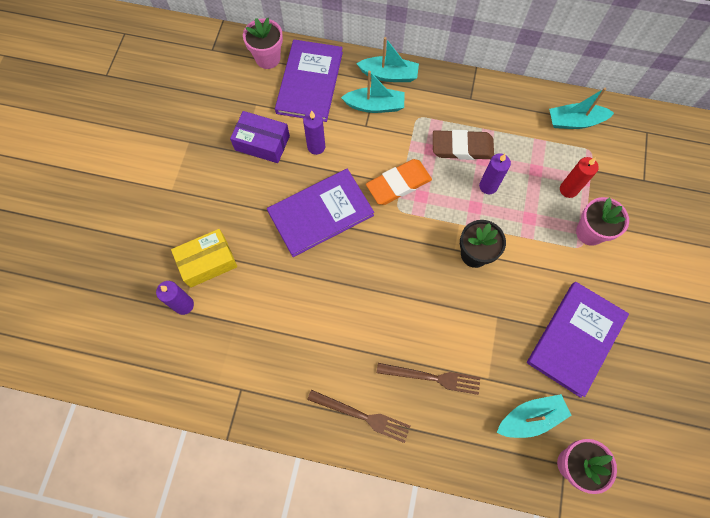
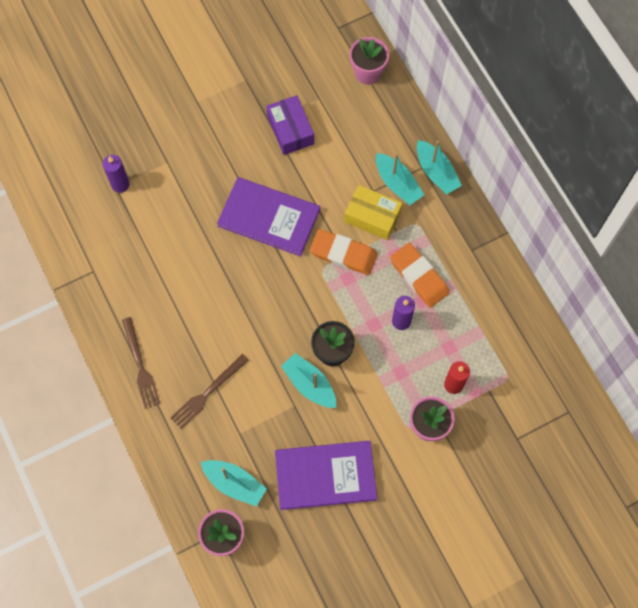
camera: 50 degrees right, 0 degrees up
(207, 262) = (164, 173): yellow box -> yellow box (372, 217)
(309, 82) = (374, 120): purple book -> none
(316, 147) = (322, 170): purple candle -> none
(432, 377) = (208, 393): brown fork -> brown fork turned 75 degrees clockwise
(462, 147) = (419, 277): brown eraser -> orange eraser
(575, 122) = (525, 347): turquoise boat -> turquoise boat (309, 384)

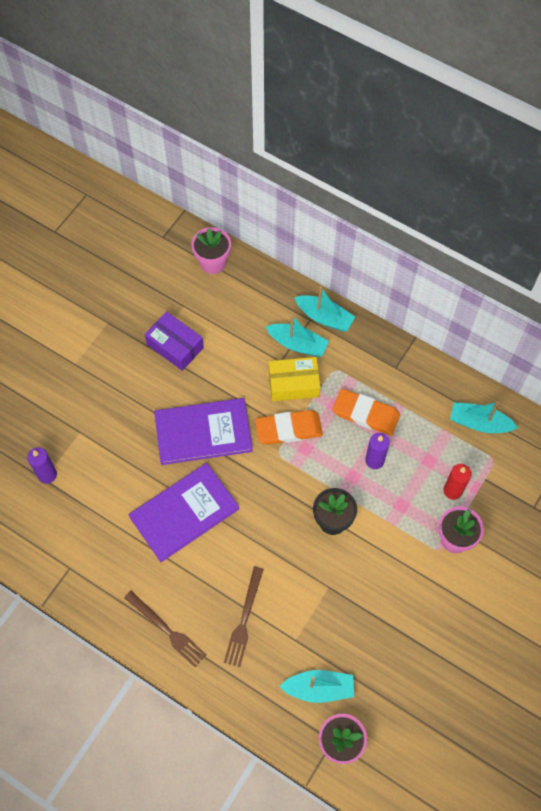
camera: 30 degrees left, 5 degrees down
(309, 384) = (330, 560): turquoise boat -> turquoise boat (479, 423)
(325, 475) = (394, 633): purple book -> purple book (184, 513)

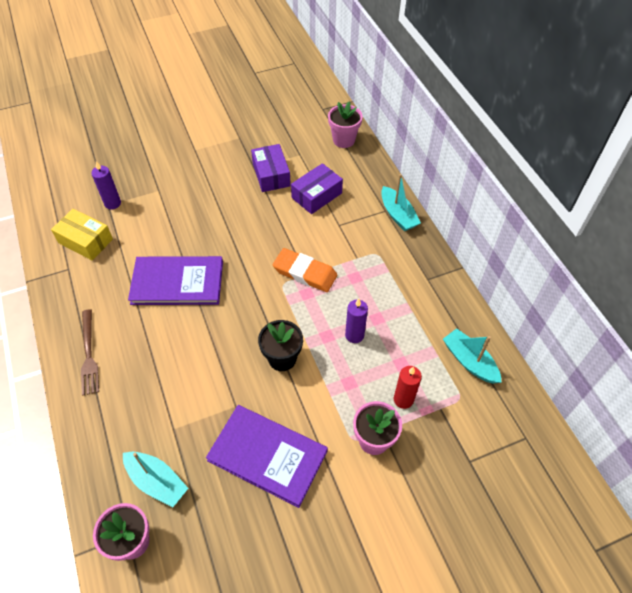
camera: 35 degrees right, 10 degrees down
(203, 432) = (240, 238): purple book -> purple book (267, 455)
(236, 342) = (316, 195): none -> purple box
(244, 620) = (149, 386): brown fork -> none
(293, 384) = (336, 245): yellow box -> yellow box (85, 241)
(297, 344) = (362, 221): turquoise boat -> none
(365, 414) = (375, 297): orange eraser -> none

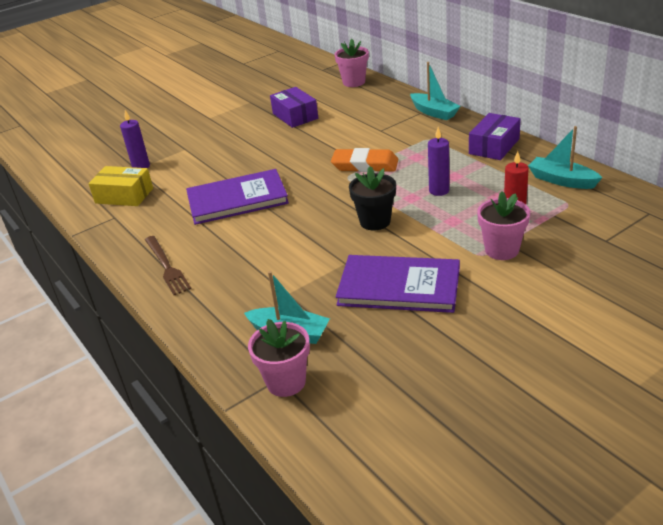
camera: 10 degrees left, 20 degrees down
(316, 195) = (348, 118): purple box -> purple box (494, 146)

